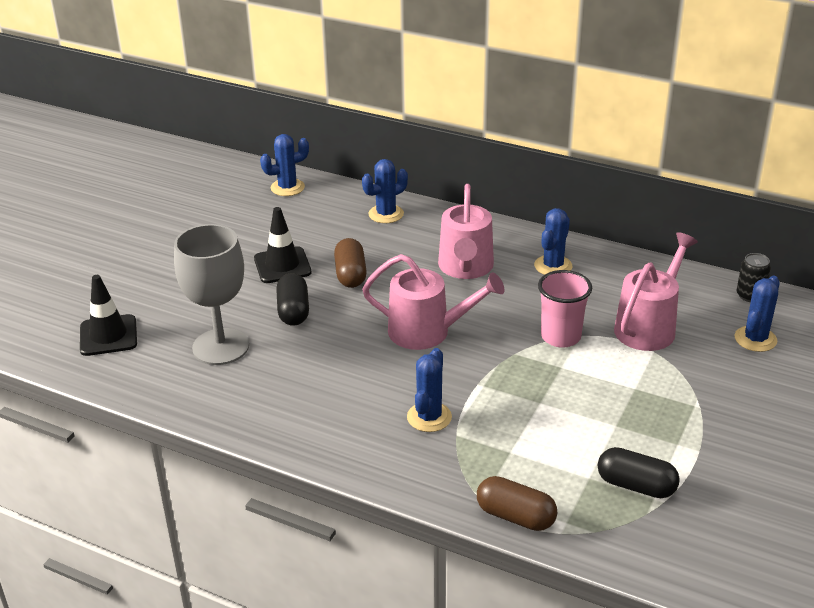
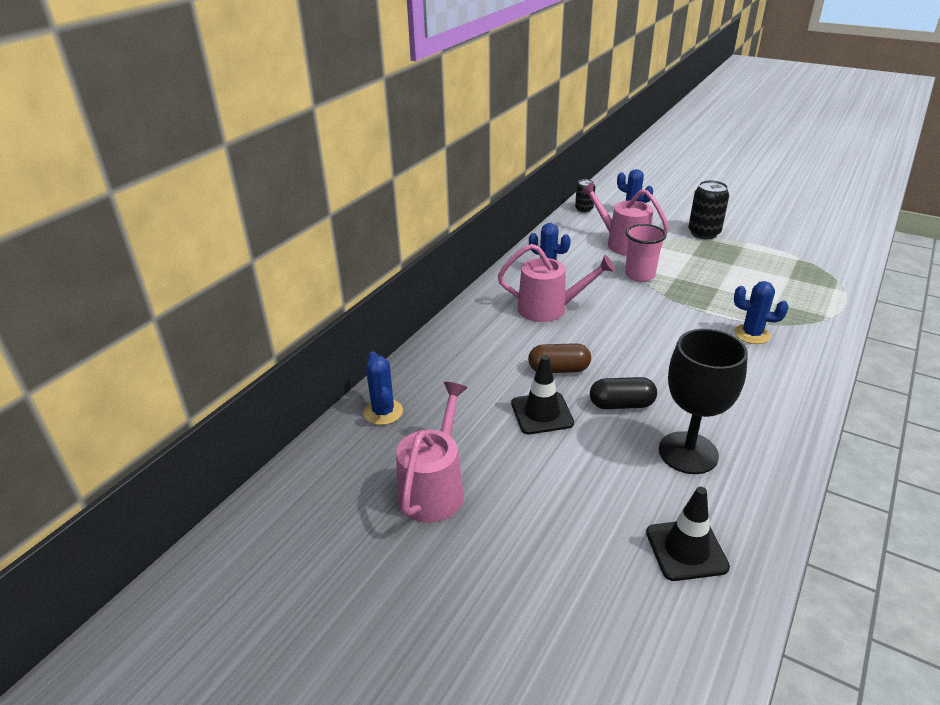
camera: 85 degrees left, 0 degrees up
(220, 347) = (688, 453): grey goblet -> black goblet
(386, 214) = (454, 347): blue cactus -> none
(427, 332) = (643, 331): pink watering can -> pink watering can (434, 488)
(515, 516) = (840, 305): brown capsule -> none
(636, 486) = (788, 263): black capsule -> none
(712, 407) = (704, 233): none -> black can

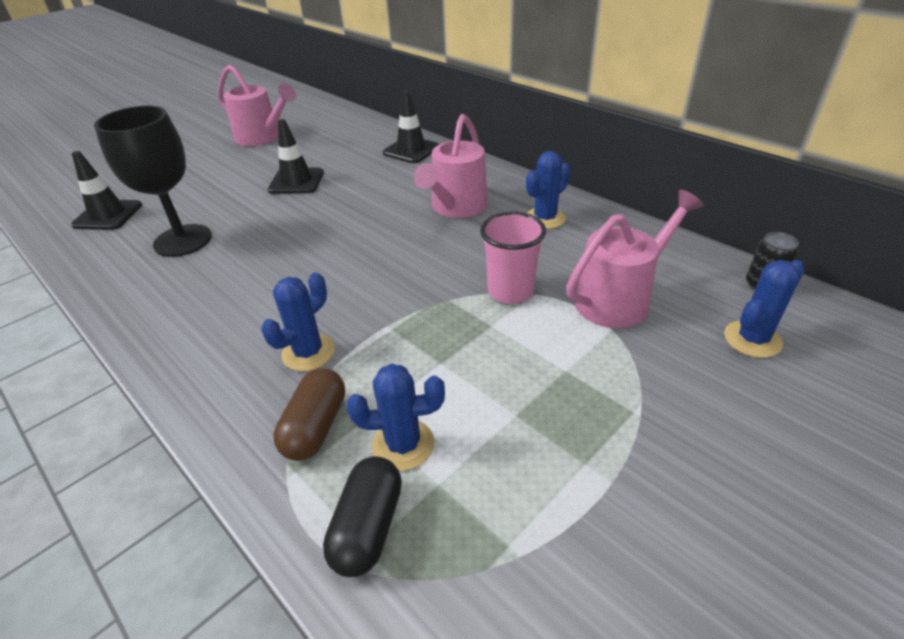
camera: 105 degrees right, 5 degrees up
(383, 412) = (353, 125): blue cactus -> blue cactus (403, 444)
(447, 352) = (411, 150): none -> black traffic cone
(558, 369) = (347, 197): brown capsule -> brown capsule (316, 427)
(621, 404) = (271, 220): black capsule -> black capsule (368, 527)
(704, 233) = (657, 420): black can -> none

